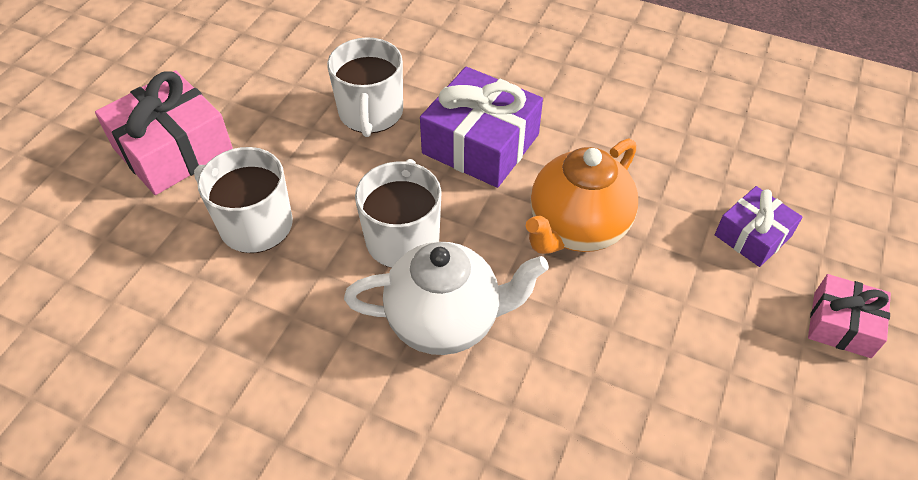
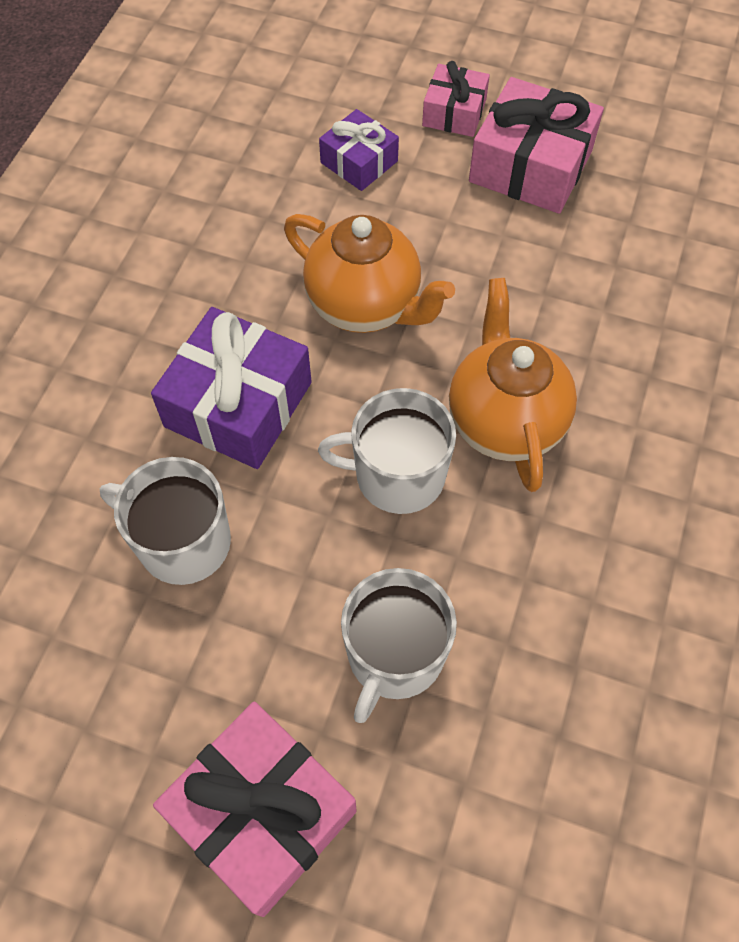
camera: 95 degrees left, 10 degrees up
(371, 113) = (182, 541): white mug -> white mug turned 150 degrees counterclockwise
(445, 321) = (504, 421): white teapot -> orange teapot
(773, 390) = (530, 166): none -> pink gift

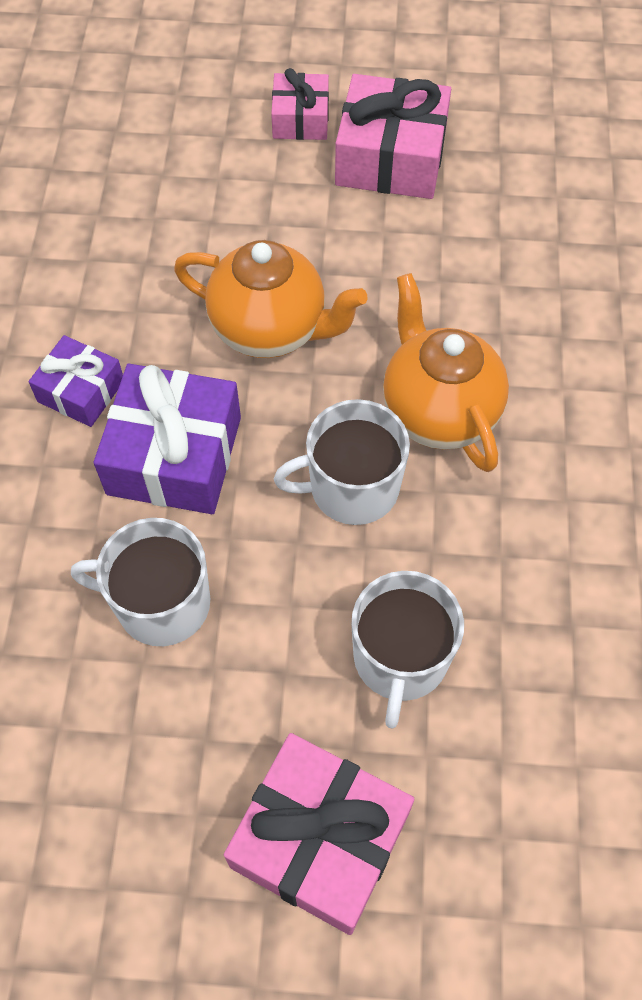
camera: 15 degrees left, 0 degrees up
(359, 162) = (221, 187): purple gift -> purple gift (81, 391)

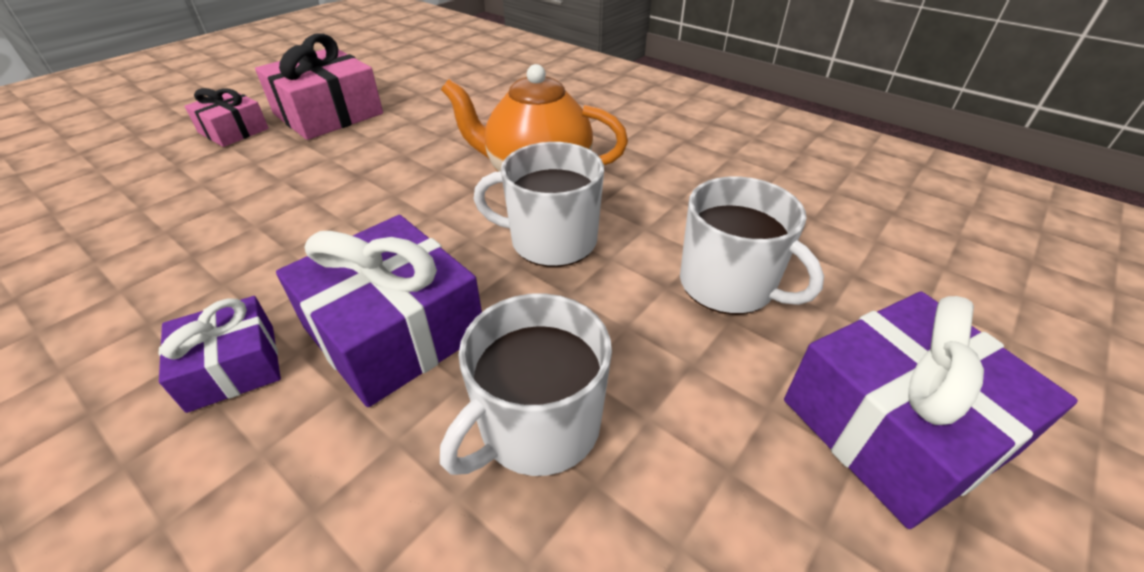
camera: 55 degrees left, 20 degrees down
(271, 329) = (364, 217): orange teapot -> none
(320, 840) = (895, 426): pink gift -> purple gift
(352, 487) = (551, 240): white mug -> white mug turned 75 degrees clockwise

